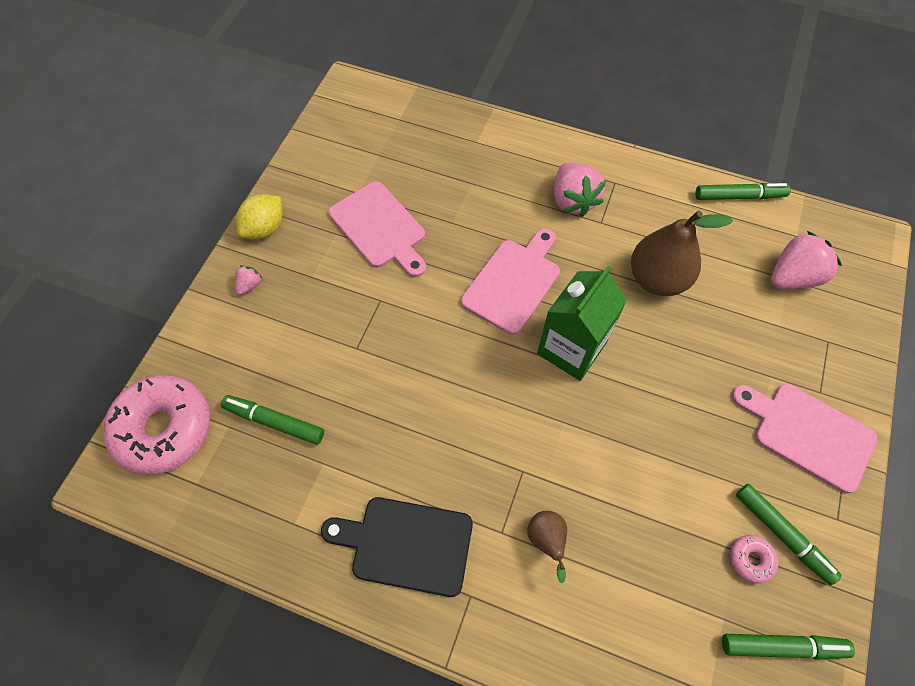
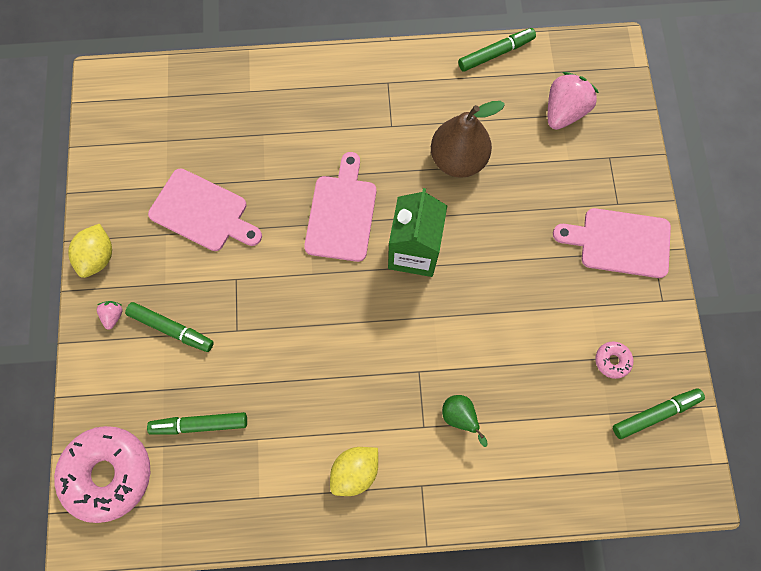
camera: 25 degrees left, 10 degrees up
(406, 544) = (355, 471): black cutting board -> yellow lemon
(546, 540) = (460, 417): brown pear -> green pear
(573, 201) = (359, 115): pink strawberry -> none
(782, 534) = (627, 331): green marker -> green marker (171, 328)

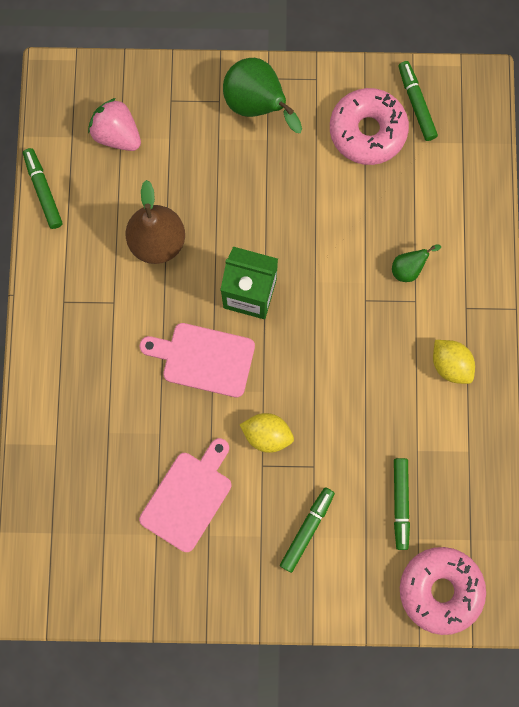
camera: 85 degrees left, 5 degrees up
(98, 257) = (226, 604): yellow lemon -> yellow lemon (267, 434)
(113, 315) = (289, 587): pink strawberry -> none
(612, 360) = (367, 131): pink donut -> pink donut, size x2.37
(619, 242) = (257, 106): pink cutting board -> green pear

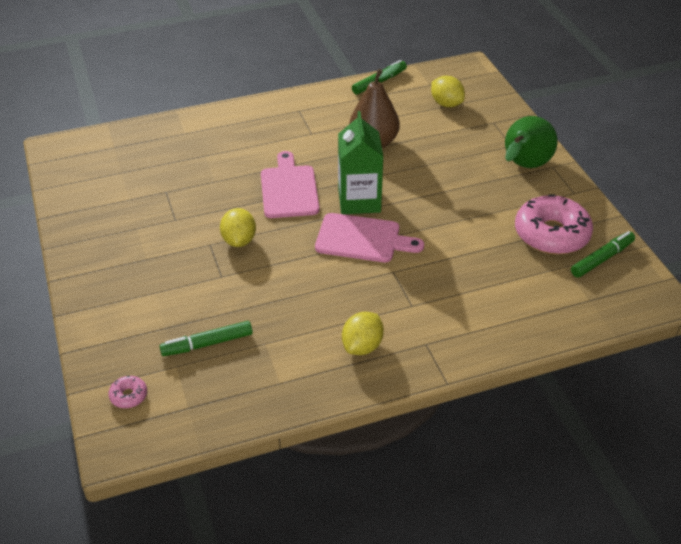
camera: 70 degrees right, 35 degrees down
(117, 135) = (446, 104): pink strawberry -> yellow lemon
(188, 497) = (167, 209): pink cutting board -> pink cutting board (362, 239)
(307, 530) = (161, 286): green marker -> none
(408, 268) = (440, 293): green pear -> none
(440, 589) = (129, 396): pink donut -> pink donut, size x0.42

